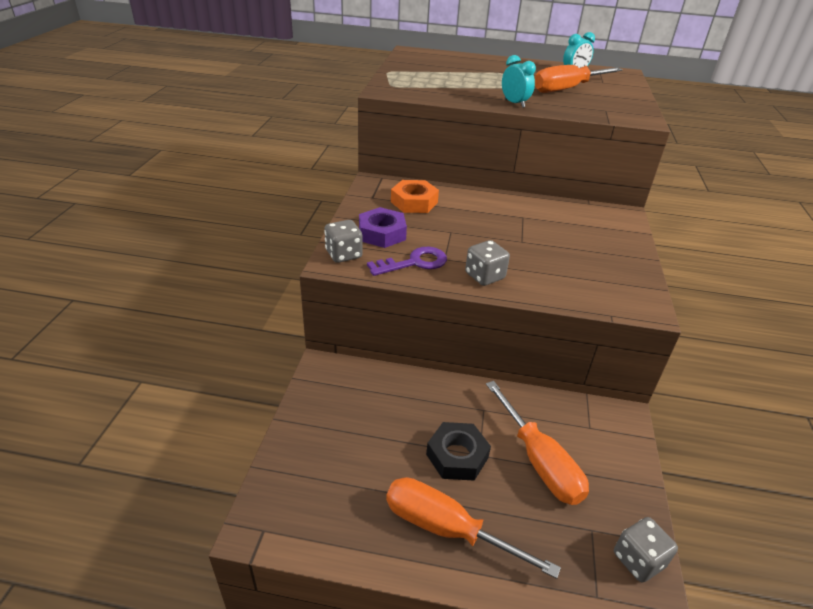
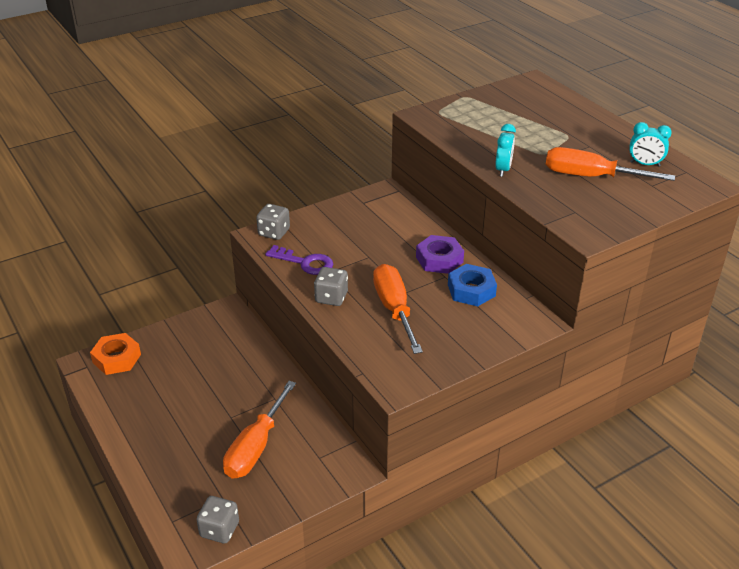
camera: 50 degrees right, 0 degrees up
(382, 233) = (321, 232): purple nut -> purple nut (439, 259)
(414, 202) = (384, 221): orange nut -> orange nut (116, 358)
(447, 529) = (157, 433): orange screwdriver -> orange screwdriver (394, 309)
(457, 456) = (218, 408): black nut -> none
(555, 216) = (471, 290): none -> blue nut

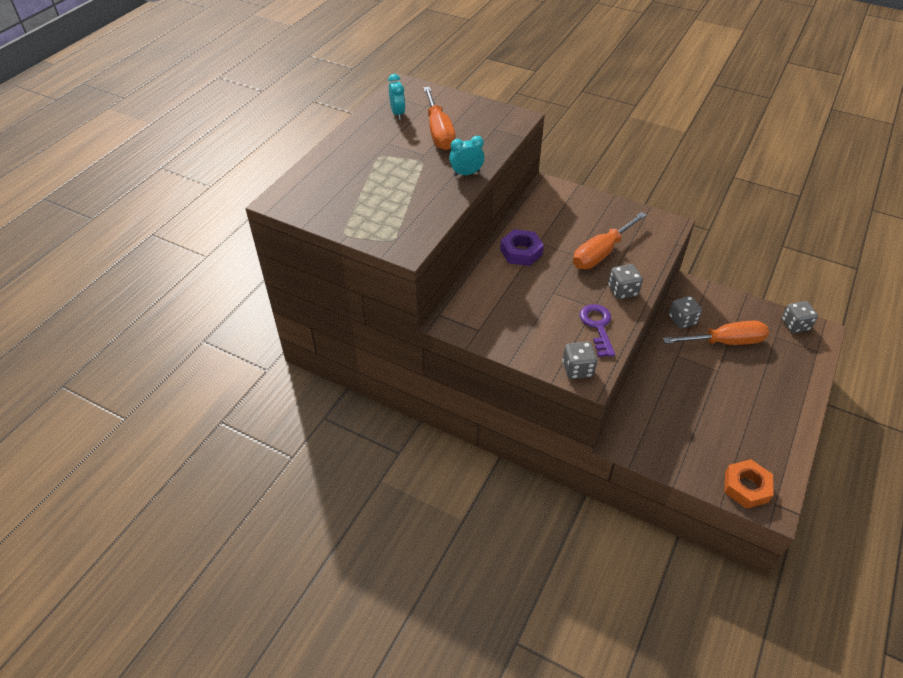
camera: 120 degrees left, 10 degrees up
(313, 431) = (682, 320): none -> grey dice
(471, 290) = (543, 224): blue nut -> none

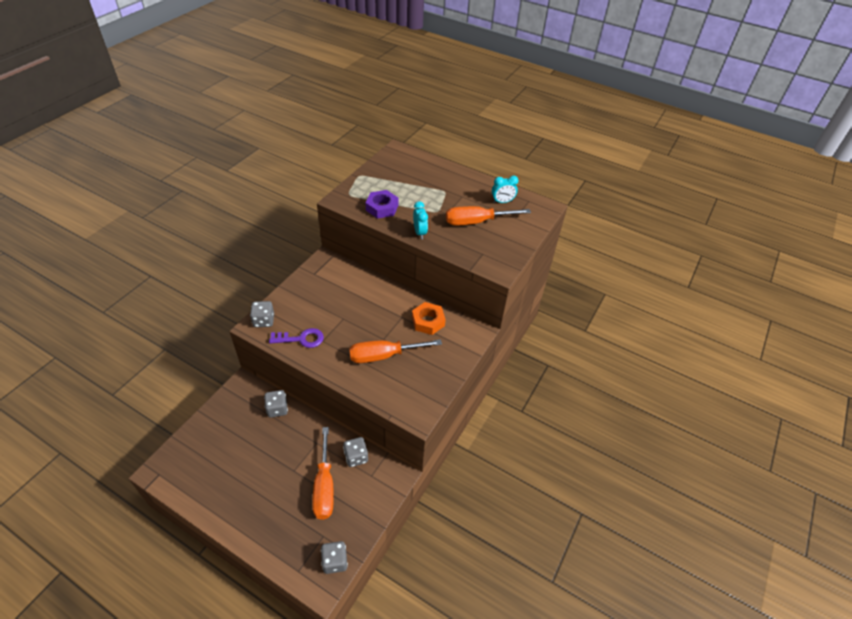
camera: 90 degrees right, 0 degrees up
(521, 252) = (391, 304): purple nut -> purple nut (382, 208)
(601, 253) = (384, 355): orange screwdriver -> orange screwdriver turned 60 degrees counterclockwise
(622, 291) = (336, 362): grey dice -> grey dice (277, 409)
(746, 487) = (179, 458): orange nut -> orange nut (428, 321)

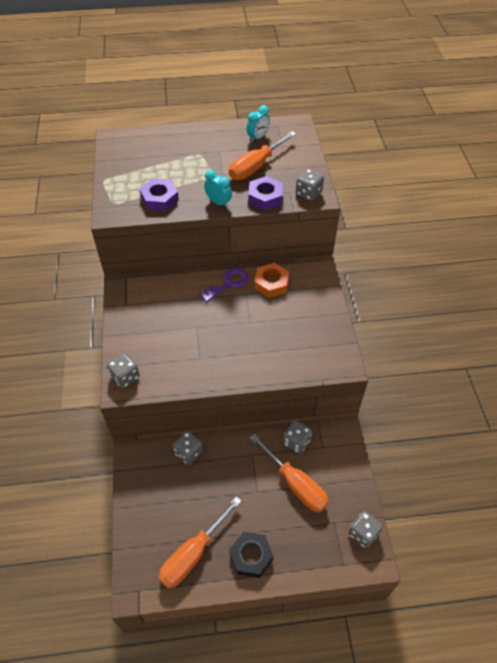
camera: 35 degrees left, 5 degrees up
(245, 511) = (251, 556): none -> black nut
(301, 339) = (179, 369): purple key -> purple key (228, 283)
(384, 355) = (266, 335): orange screwdriver -> orange screwdriver (193, 554)
(458, 247) = (265, 197): none -> purple nut
(495, 263) = (308, 193): none -> grey dice

